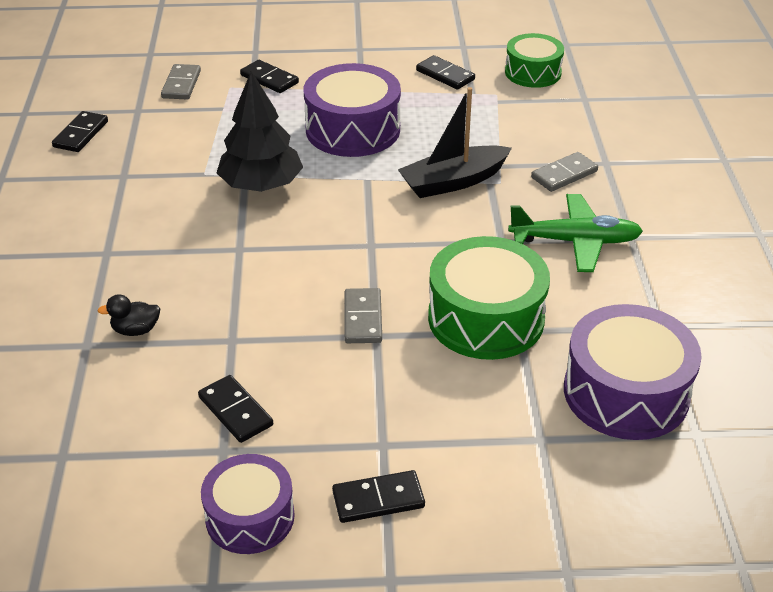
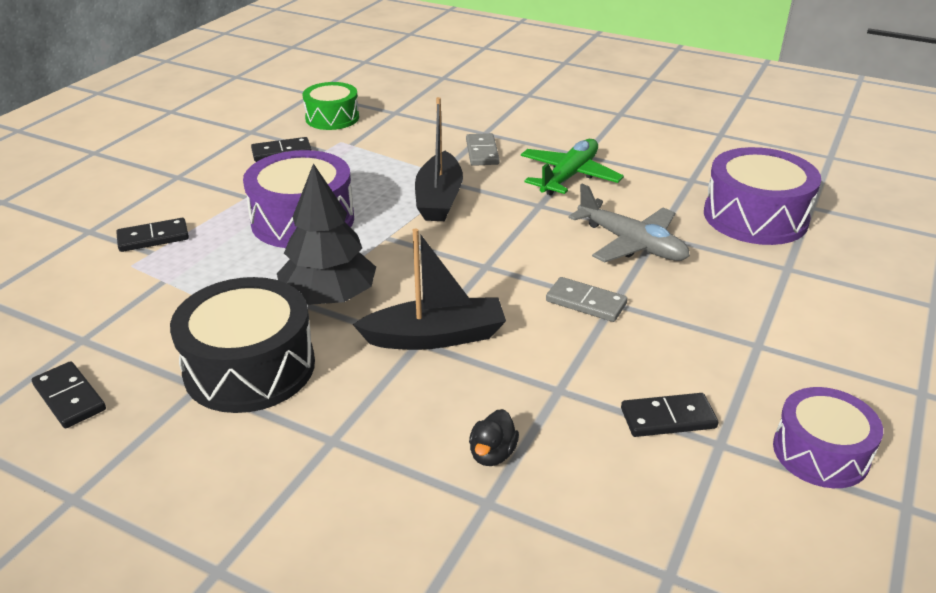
camera: 60 degrees left, 5 degrees down
(156, 187) = (250, 367): none -> black drum
(181, 84) = (78, 294): grey domino -> none
(251, 254) = (435, 337): none -> black boat
(378, 499) = (825, 368): black domino -> none
(486, 318) = (631, 244): green drum -> grey plane

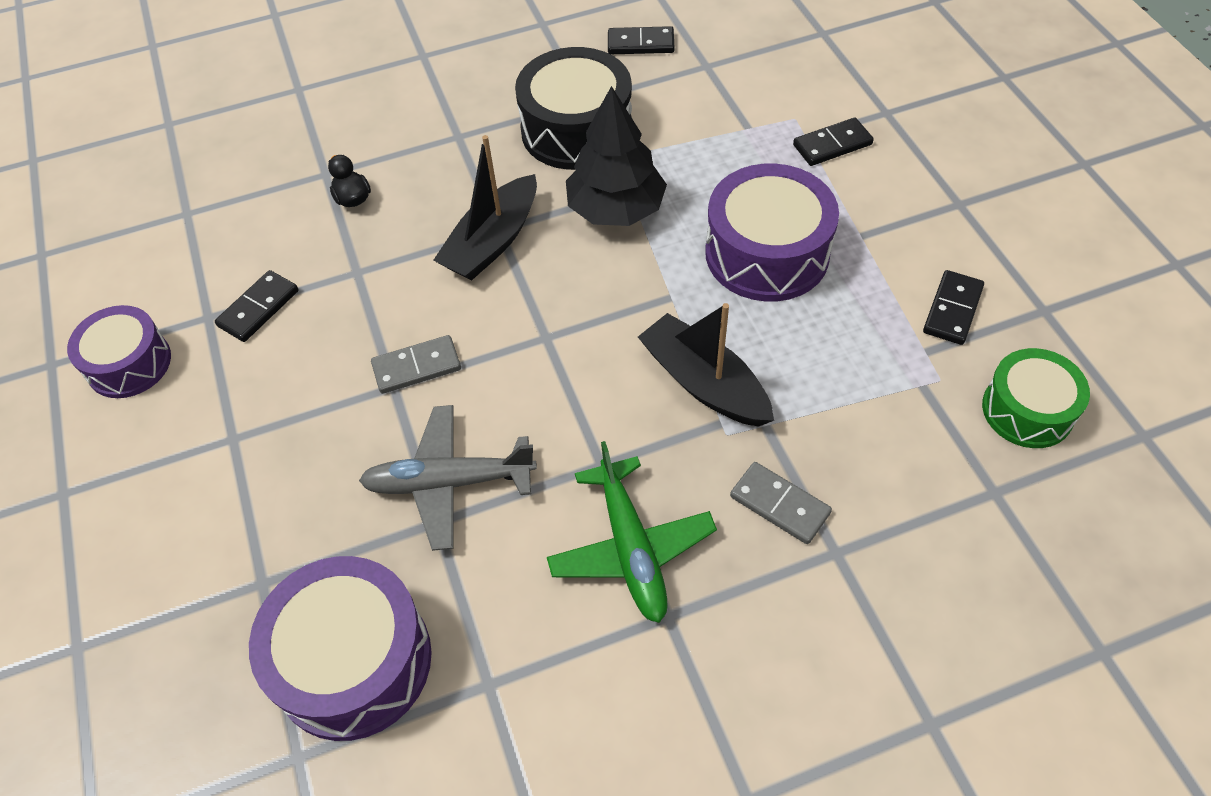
camera: 135 degrees right, 20 degrees up
(153, 238) = (832, 145): black domino -> black domino turned 45 degrees clockwise

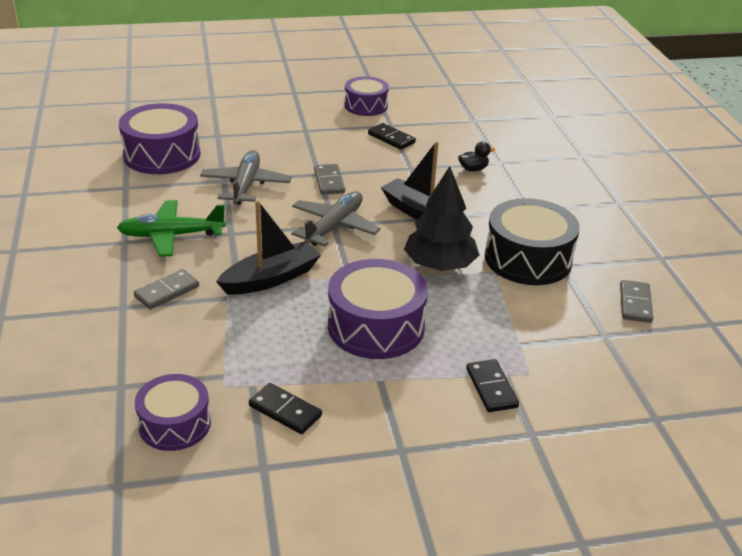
camera: 95 degrees right, 20 degrees down
(550, 335) = (334, 226): none -> grey plane
(640, 44) = (635, 303): black domino -> grey domino
(1027, 410) = (175, 424): green drum -> purple drum

